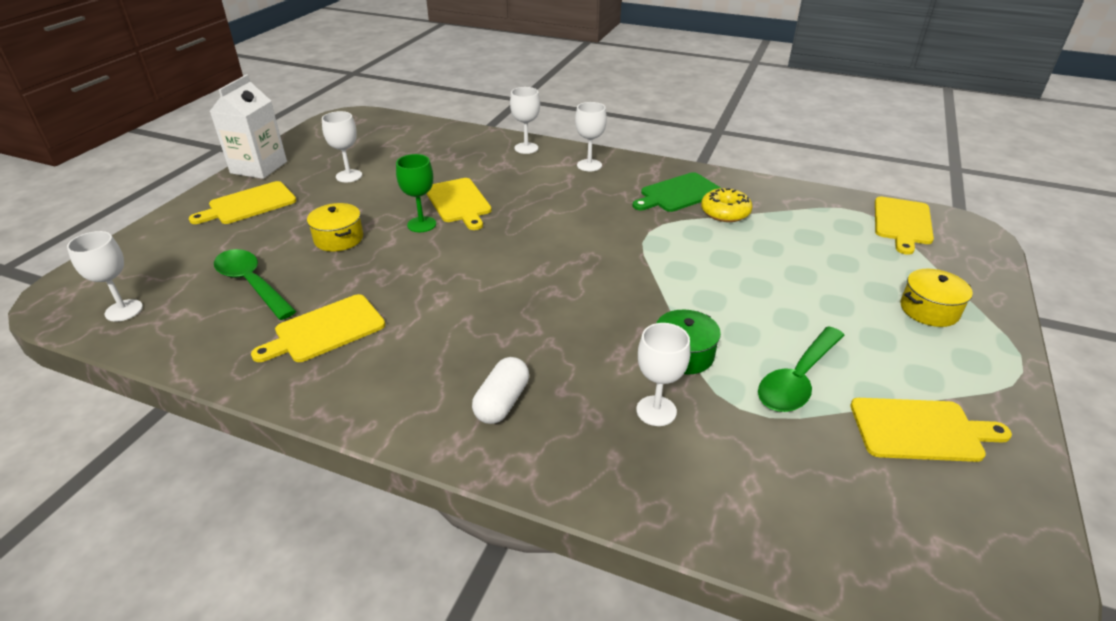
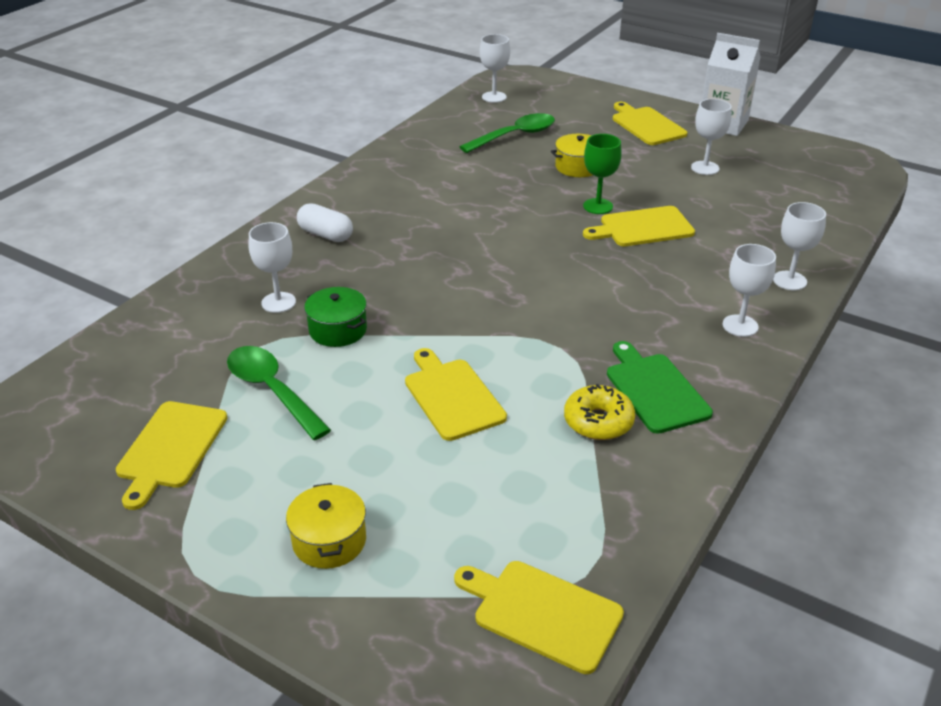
camera: 100 degrees right, 0 degrees up
(325, 330) = (443, 166): yellow cutting board -> yellow cutting board (452, 396)

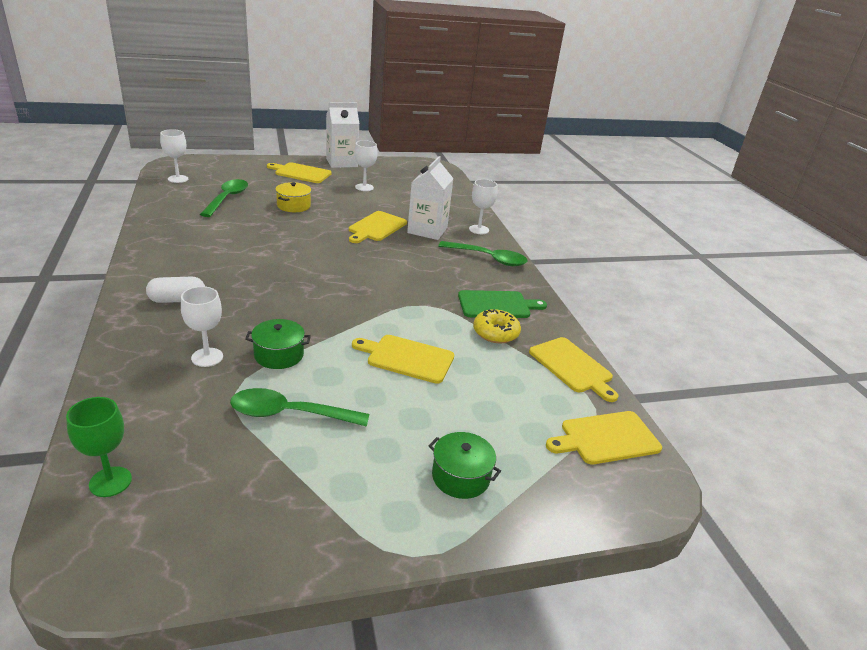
camera: 50 degrees left, 5 degrees down
(170, 448) = (270, 493): yellow cutting board -> yellow cutting board (572, 367)
(329, 540) = (460, 476): yellow pot -> green pot
(598, 206) = (336, 224): green goblet -> green goblet (110, 482)
(655, 390) = (497, 305): green cutting board -> green cutting board turned 150 degrees clockwise
(708, 255) = (427, 230): none -> white carton
(740, 326) = (488, 258): white goblet -> green spoon

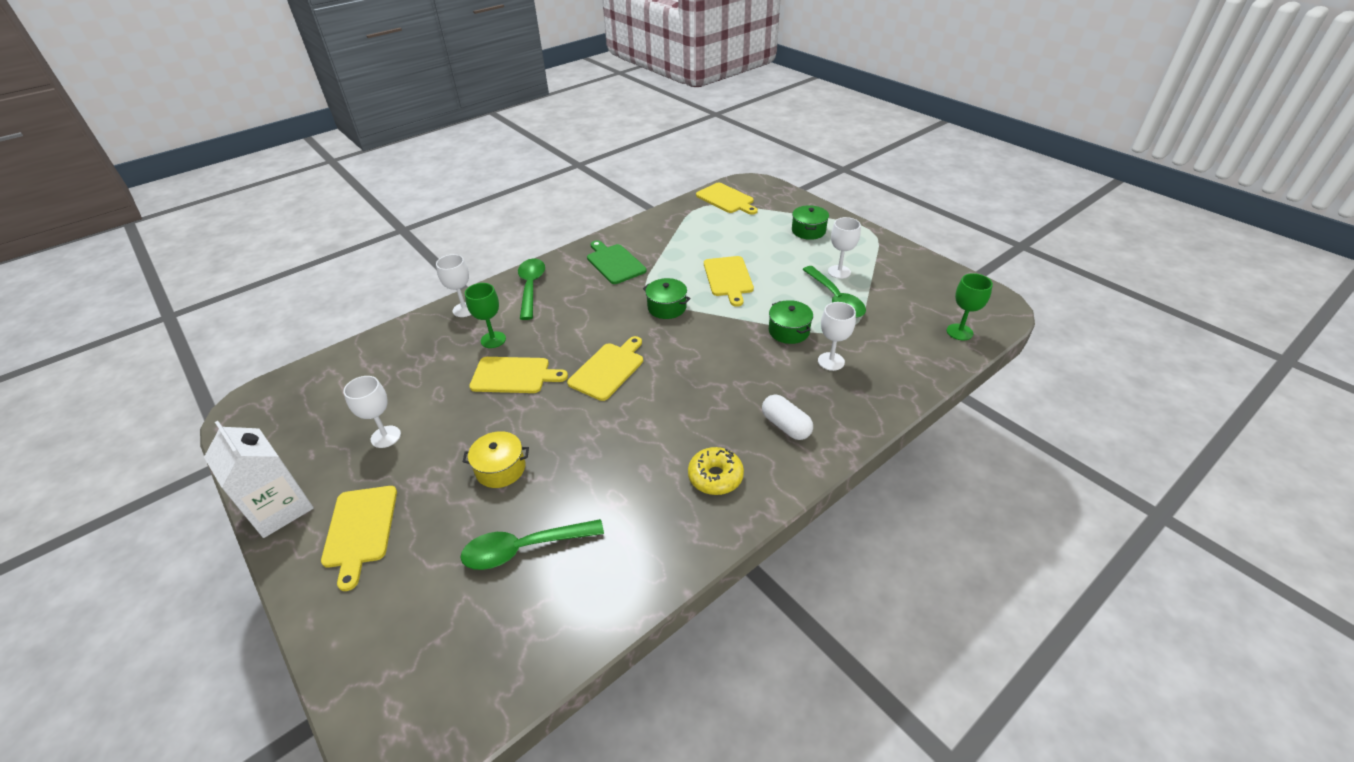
camera: 110 degrees left, 10 degrees up
(178, 179) = (485, 669): white goblet -> white goblet (839, 272)
(393, 306) = (667, 307): none -> green pot
(427, 230) = (493, 340): white carton -> green goblet
(495, 333) = (656, 254): yellow donut -> yellow donut (715, 477)
(572, 367) = (667, 219): yellow cutting board -> yellow cutting board (608, 369)

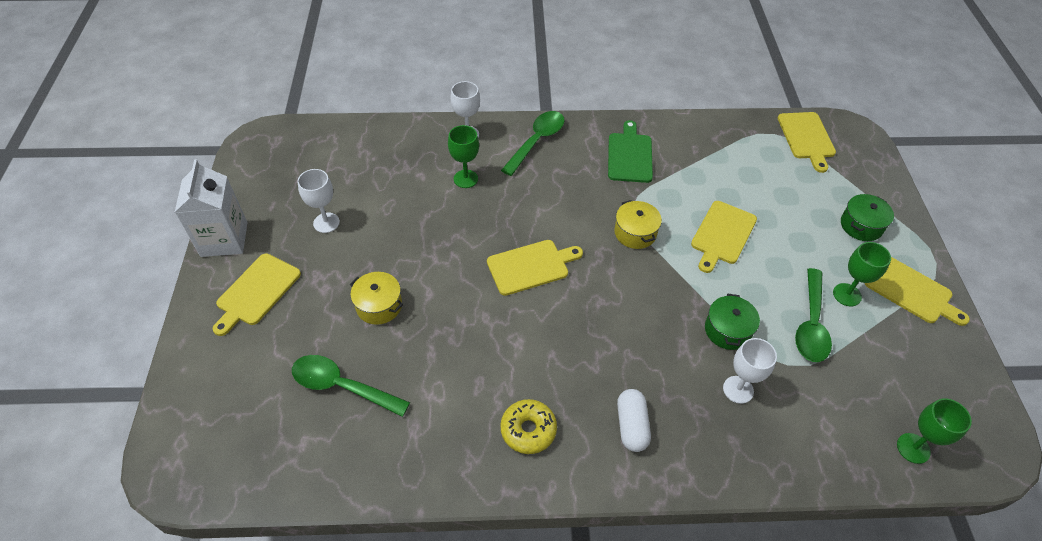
camera: 35 degrees right, 10 degrees up
(514, 375) = (454, 225): yellow cutting board -> yellow cutting board (911, 291)
(667, 307) = (635, 233): green pot -> yellow pot
(839, 272) = (847, 295): white goblet -> green goblet

